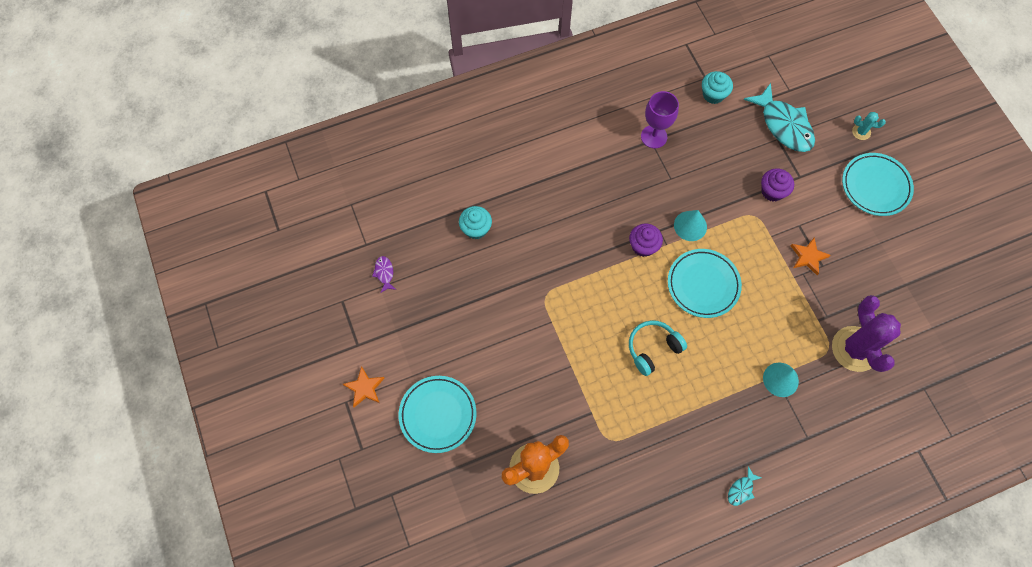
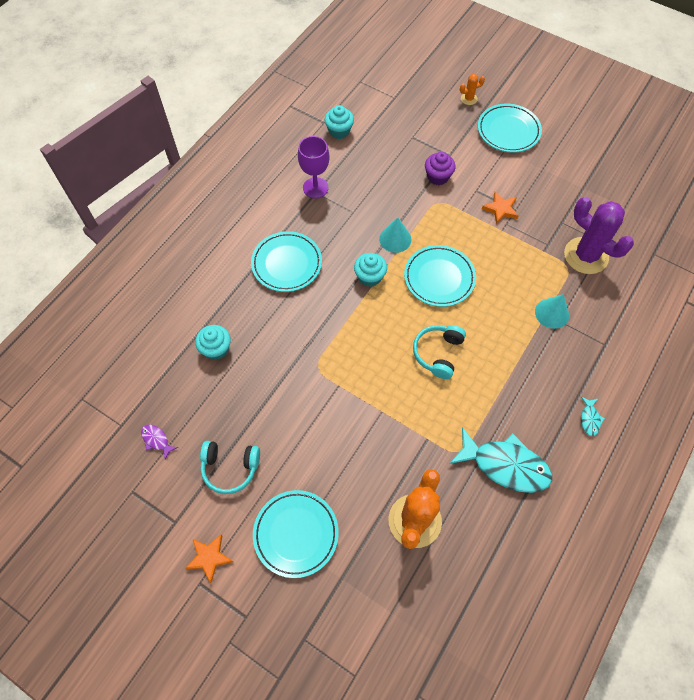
camera: 35 degrees left, 5 degrees down
(423, 331) = (230, 468): none -> turquoise headphones
(581, 191) = (287, 264): none -> turquoise plate
(643, 246) = (370, 277): purple cupcake -> turquoise cupcake
(784, 125) = (409, 124): turquoise fish -> turquoise fish (505, 465)
(861, 132) = (468, 99): turquoise cactus -> orange cactus

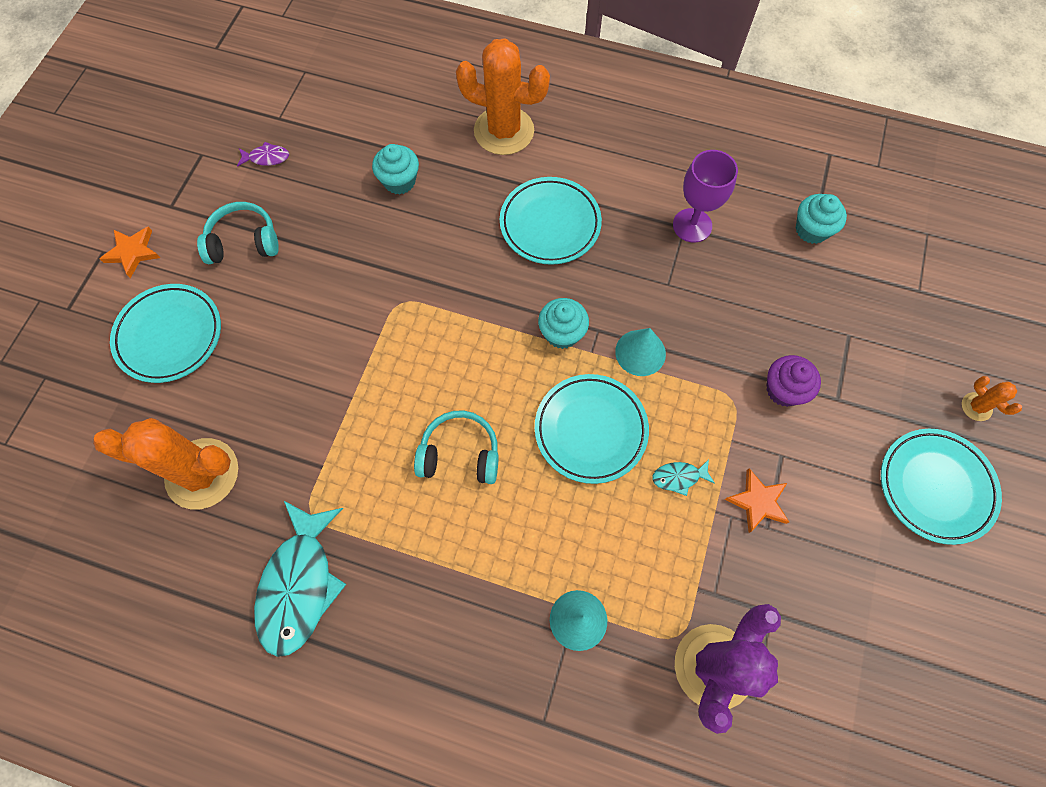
camera: 75 degrees right, 5 degrees up
(156, 440) = (267, 158): purple fish -> purple fish turned 60 degrees clockwise
(199, 273) = (504, 131): none -> orange cactus
(230, 468) = (243, 242): turquoise headphones -> turquoise headphones turned 90 degrees clockwise
(590, 419) = (399, 710): turquoise fish -> turquoise fish (679, 477)

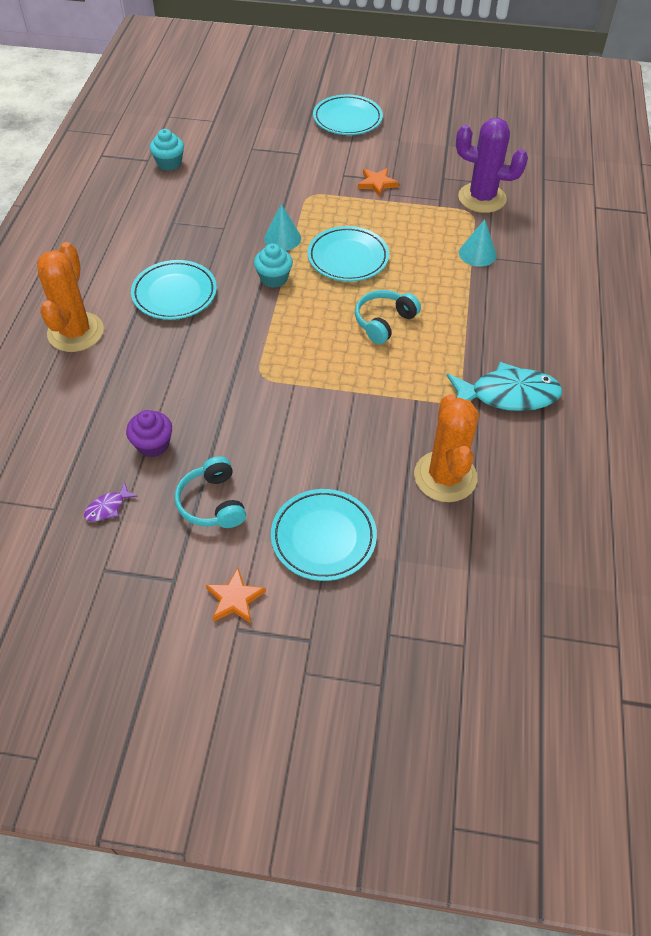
camera: 100 degrees left, 15 degrees down
(267, 158) = (108, 507): purple fish -> purple fish turned 120 degrees counterclockwise
(399, 181) = (134, 396): turquoise cupcake -> none
(460, 454) = (384, 322): turquoise headphones -> turquoise headphones turned 45 degrees clockwise
(679, 477) = (370, 216): turquoise fish -> none
(692, 225) = (170, 218): purple goblet -> none
(784, 390) = (297, 174): purple cupcake -> purple cupcake (153, 444)
(976, 407) = (292, 103): orange cactus -> none

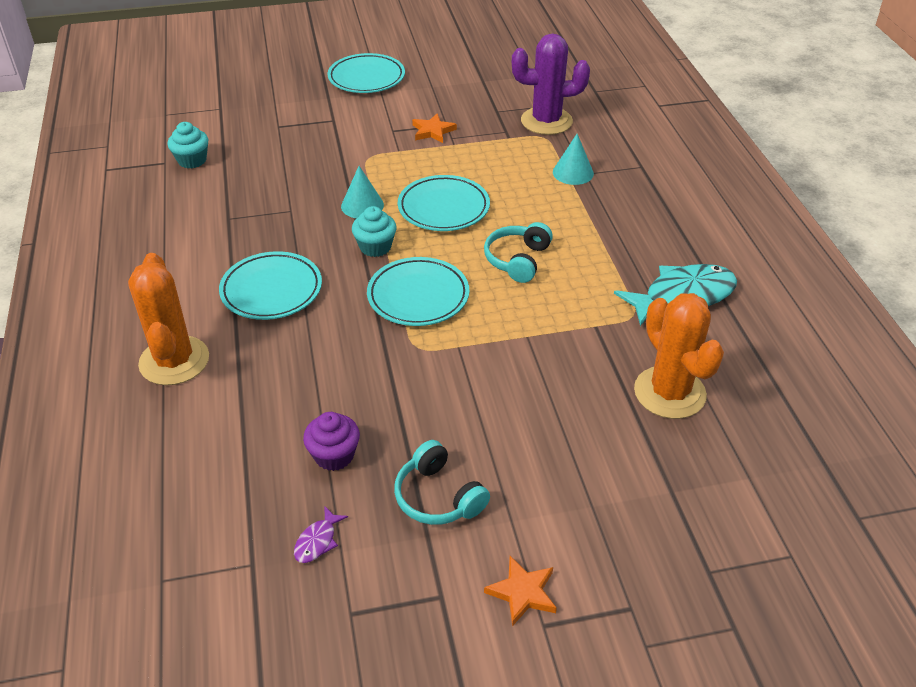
camera: 20 degrees left, 10 degrees down
(323, 537) = (581, 494): turquoise plate -> turquoise plate (418, 296)

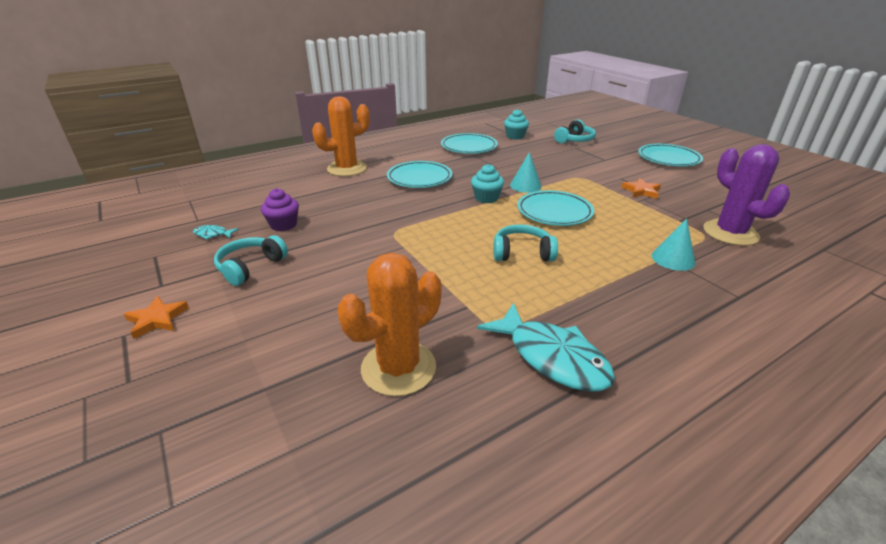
camera: 70 degrees right, 10 degrees down
(252, 117) = (574, 140): none -> turquoise headphones
(317, 541) = (213, 234): purple fish -> turquoise fish
(418, 296) = (447, 222): turquoise plate -> turquoise plate (469, 147)

